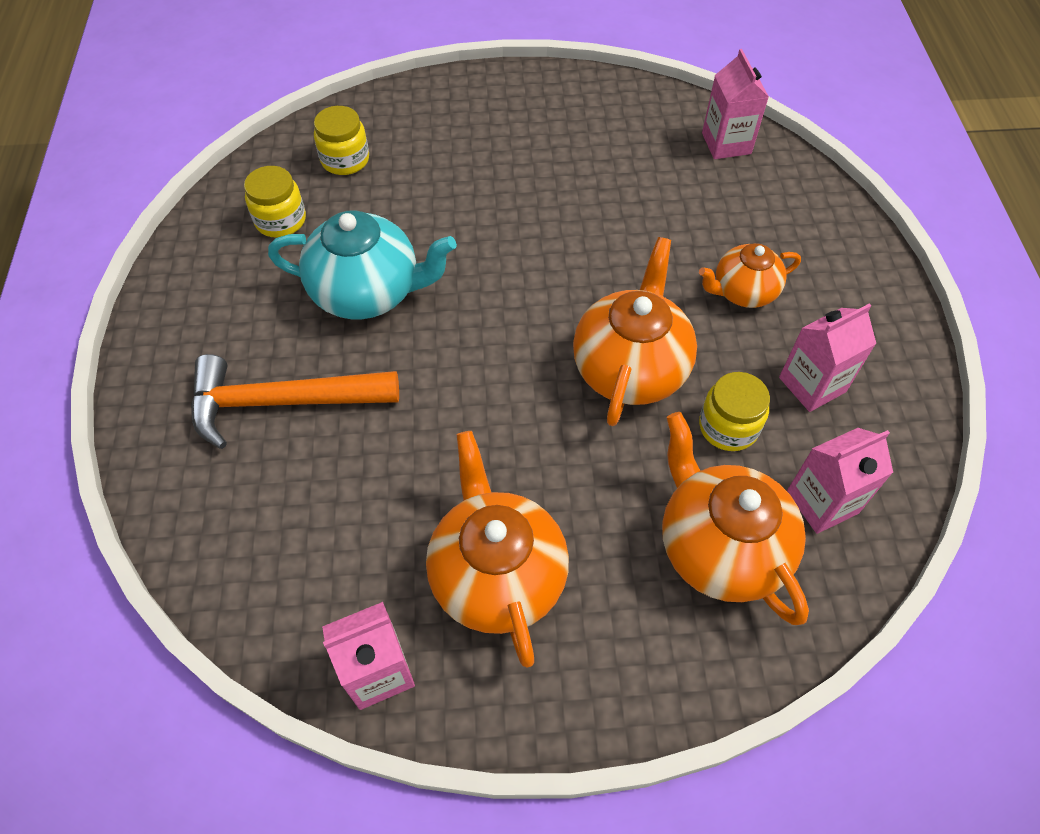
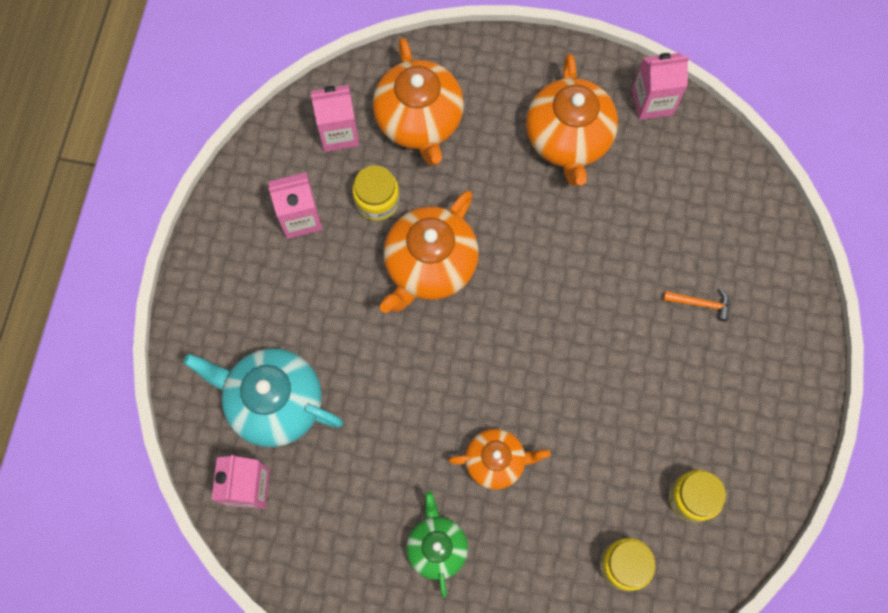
camera: 165 degrees left, 15 degrees up
(282, 402) = (700, 304): orange hammer -> orange hammer, size x0.42
(368, 292) = (622, 393): turquoise teapot -> turquoise teapot (274, 402)
(529, 138) = (437, 547): none -> green teapot
(743, 292) = (312, 313): orange teapot -> orange teapot (496, 461)

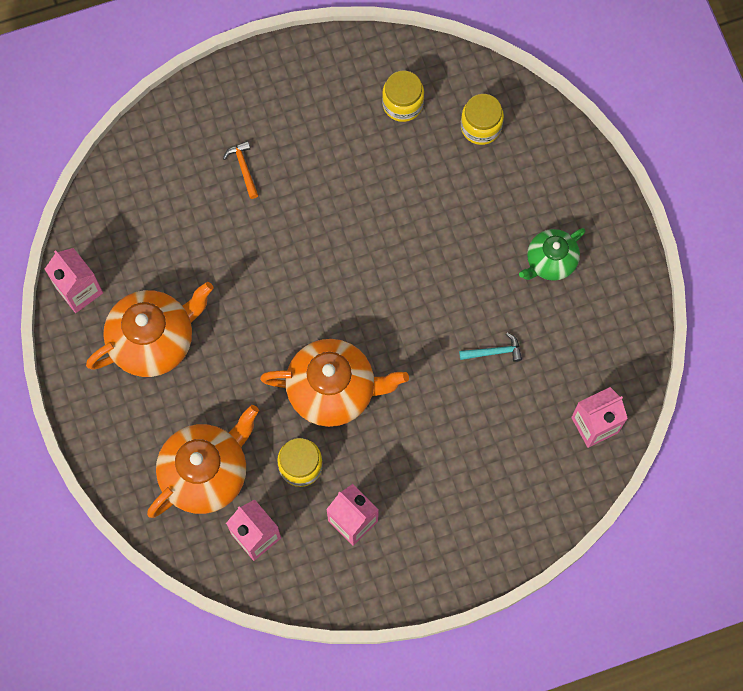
camera: 120 degrees left, 0 degrees up
(274, 402) = (518, 445): turquoise teapot -> none
(377, 434) = (494, 352): none -> turquoise hammer
(496, 461) = (461, 254): orange teapot -> none

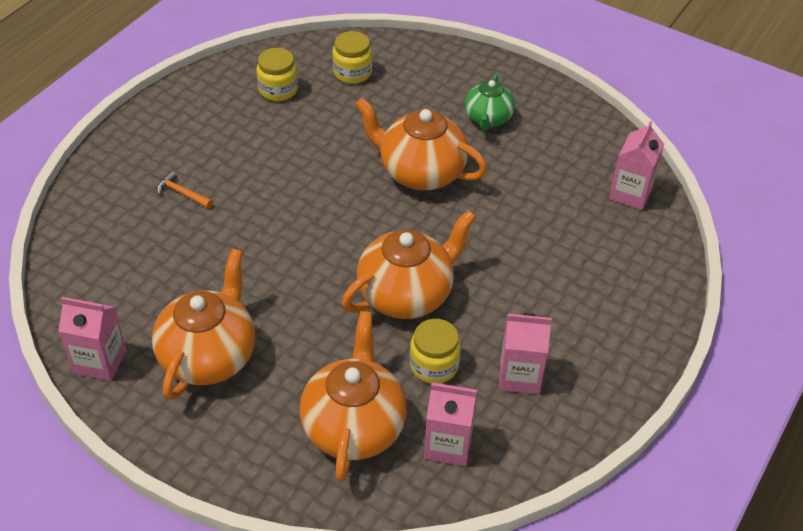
camera: 40 degrees left, 25 degrees down
(444, 279) = (420, 172): none -> orange teapot
(494, 352) = (507, 194): turquoise hammer -> none

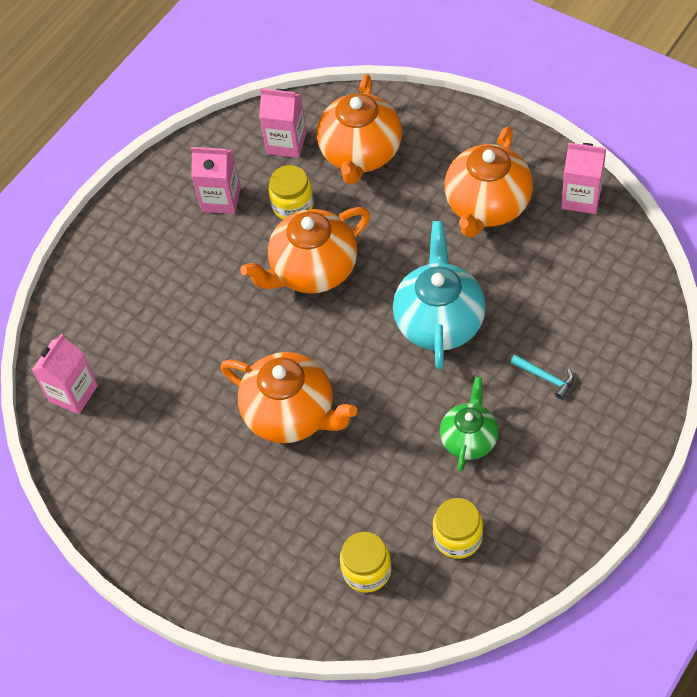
camera: 170 degrees left, 10 degrees up
(182, 193) = (545, 378): orange hammer -> turquoise hammer
(276, 243) = (439, 321): none -> turquoise teapot
(488, 119) = (207, 496): green teapot -> green teapot (469, 439)

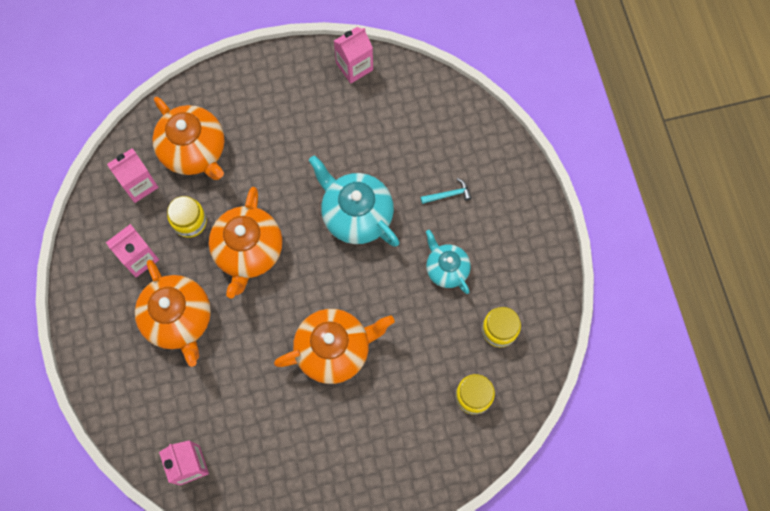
camera: 55 degrees left, 15 degrees up
(469, 439) = (446, 269): green teapot -> turquoise teapot
(487, 206) = (307, 119): orange teapot -> orange teapot (179, 319)

